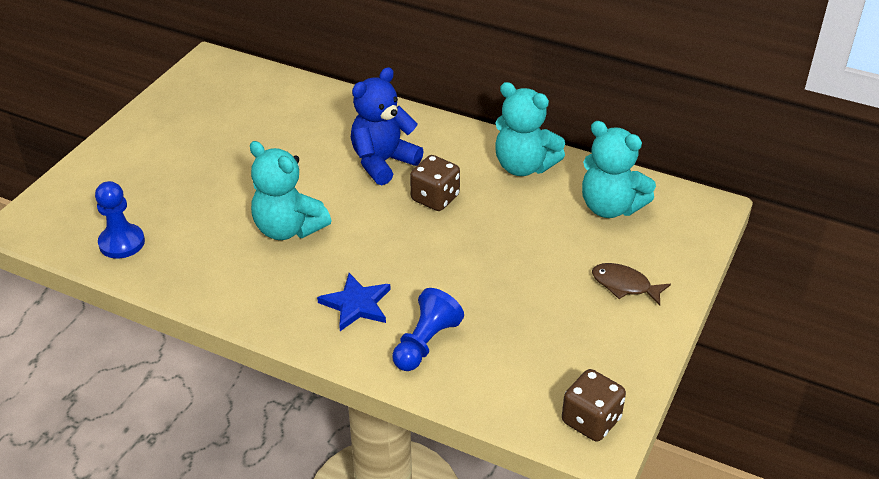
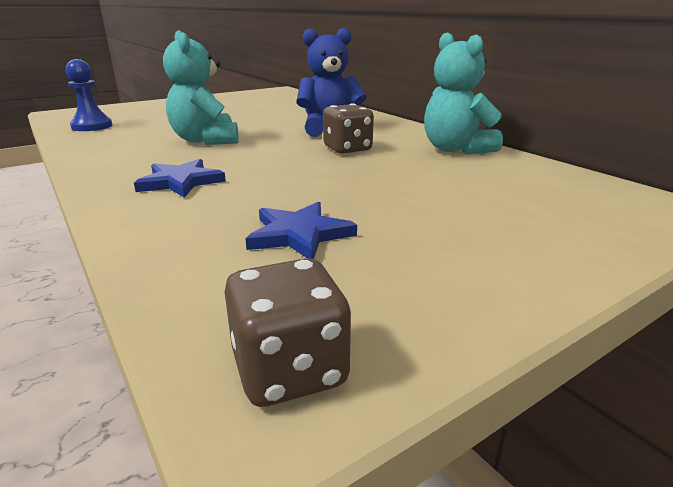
camera: 30 degrees right, 15 degrees down
(425, 343) = (195, 219): blue pawn -> none
(507, 330) = (299, 234): none -> blue star
(610, 207) = (533, 184): turquoise teddy bear -> none
(624, 285) = (502, 240): brown fish -> none

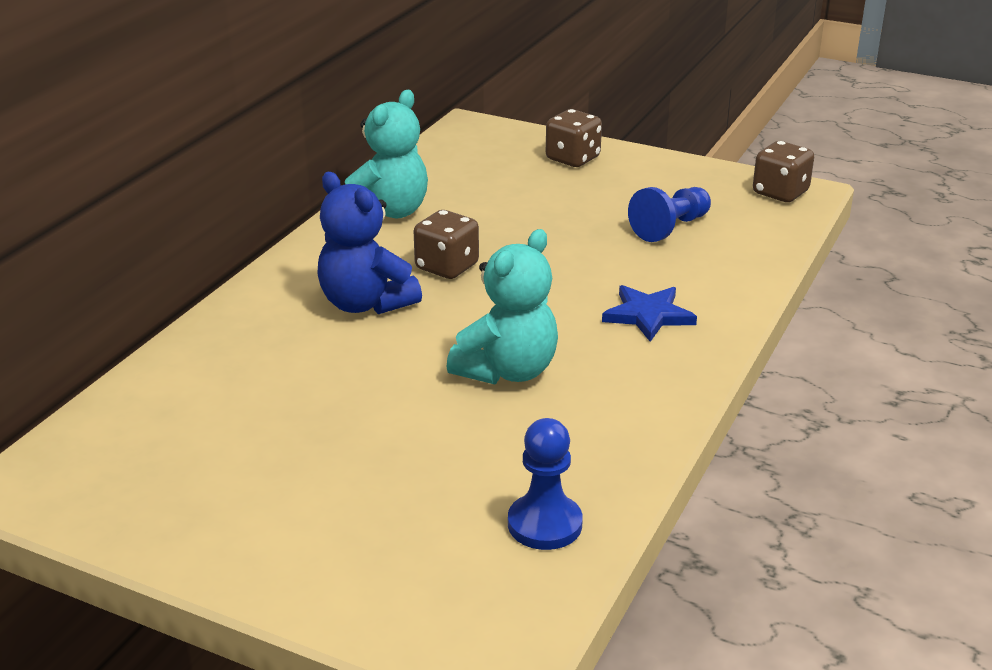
camera: 120 degrees left, 5 degrees up
(299, 234) = (670, 228): blue star -> blue pawn
(545, 237) = (572, 159): none -> brown dice

